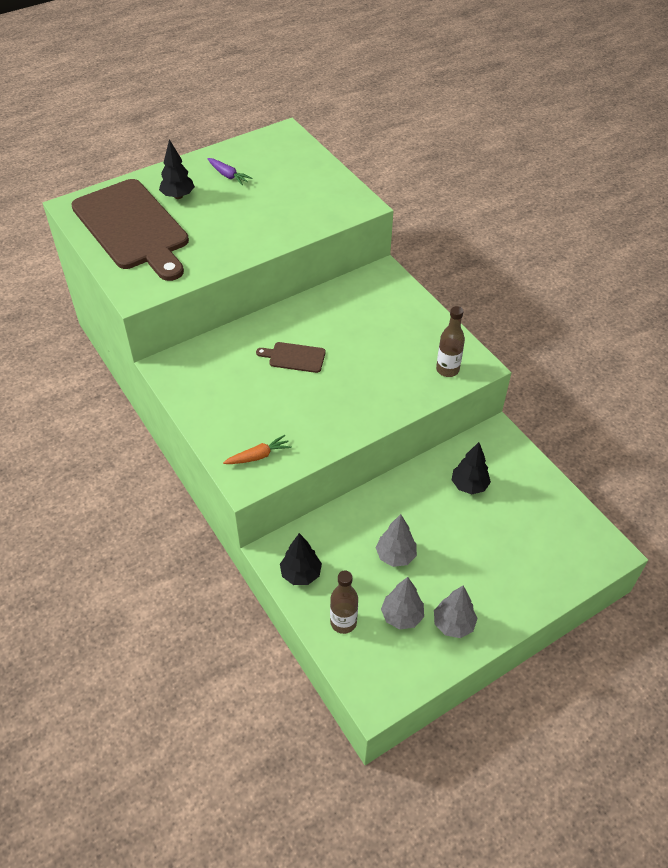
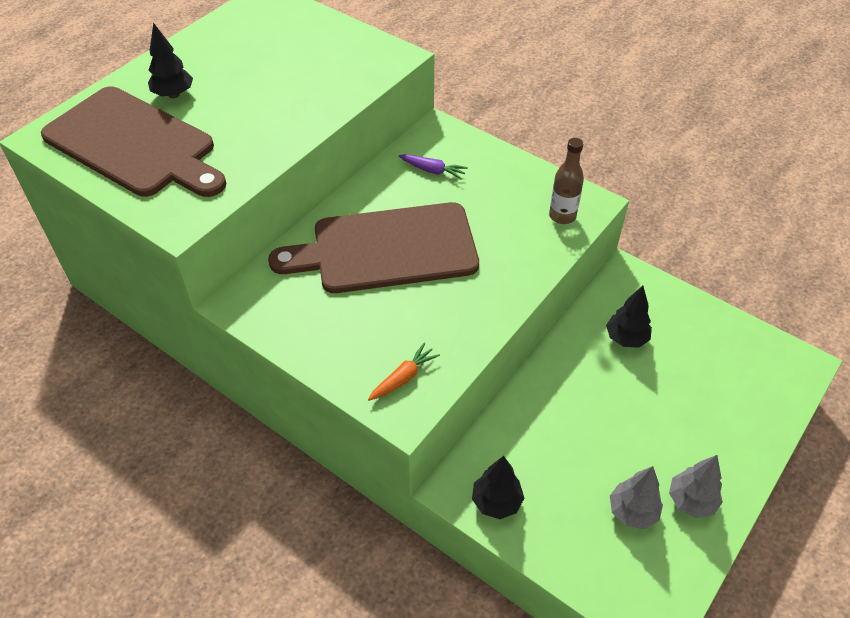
camera: 20 degrees left, 0 degrees up
(228, 175) = (223, 58): purple carrot -> purple carrot (433, 170)
(294, 357) = (386, 249): brown cutting board -> brown cutting board, size x2.43
(343, 622) = (573, 543): brown bottle -> none
(395, 556) = (590, 444): grey tree -> none

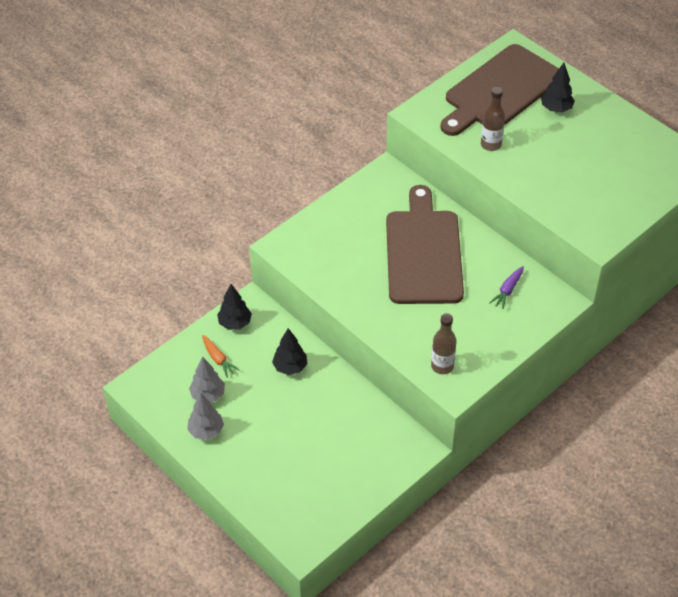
camera: 100 degrees right, 0 degrees up
(243, 146) = (491, 145): none -> brown bottle
(403, 377) = (306, 249): orange carrot -> orange carrot (218, 359)
(626, 338) = (351, 430): black tree -> black tree (290, 367)

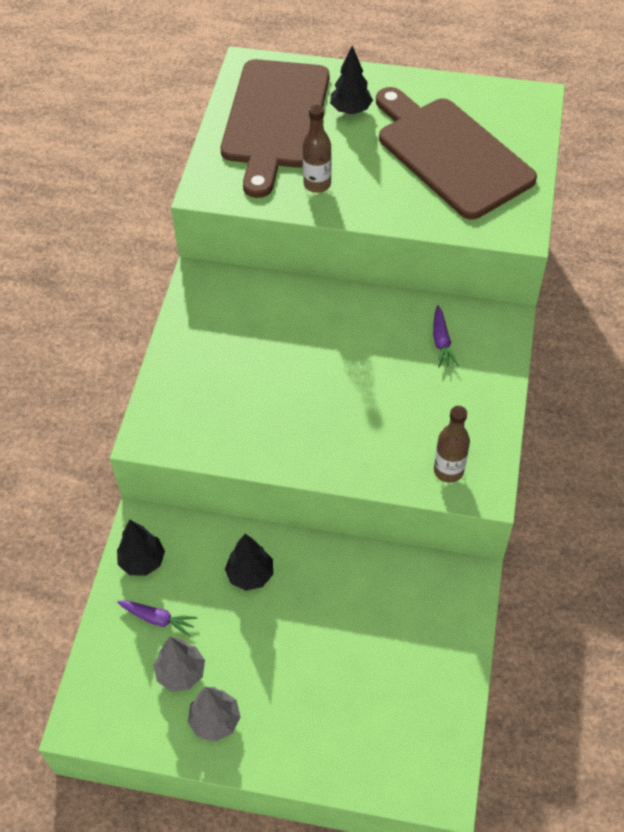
camera: 35 degrees left, 5 degrees up
(218, 359) = (158, 619): orange carrot -> purple carrot
(423, 252) = (317, 350): brown cutting board -> brown cutting board (450, 154)

